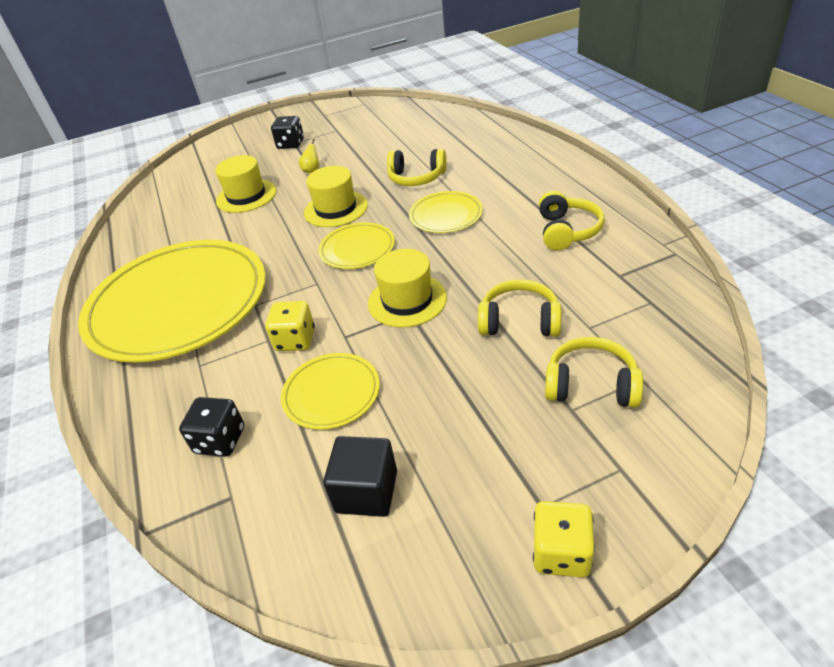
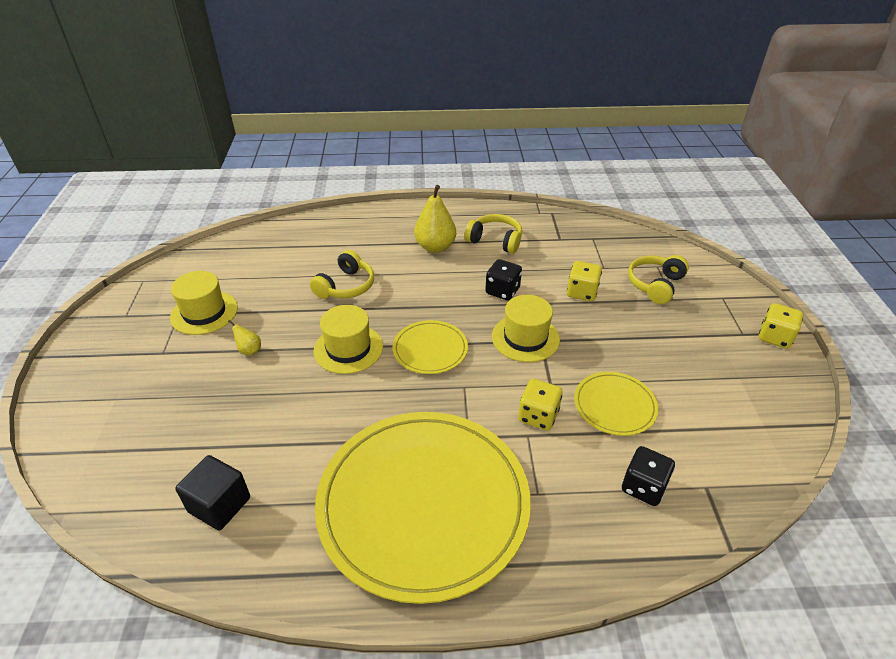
camera: 75 degrees left, 0 degrees up
(246, 196) = (246, 414): yellow hat -> yellow hat (204, 312)
(291, 144) = (163, 356): black dice -> black dice (502, 291)
(366, 491) = (717, 407): black cube -> black cube (219, 505)
(446, 215) = (423, 287): yellow plate -> none
(518, 199) = (435, 247): none -> yellow pear
(519, 321) = (582, 292): yellow headphones -> yellow dice

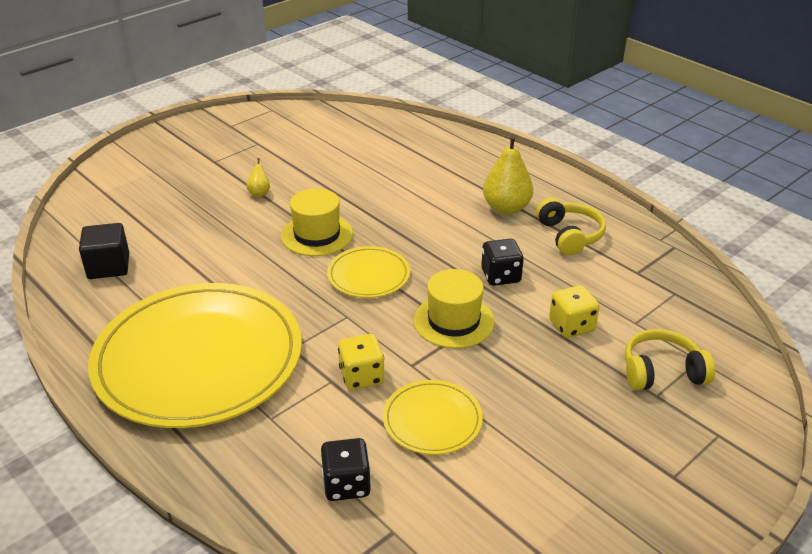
camera: 50 degrees right, 5 degrees down
(204, 312) = (273, 152): yellow hat -> none
(346, 286) = (387, 193): yellow headphones -> none
(774, 337) = (706, 507): yellow dice -> none

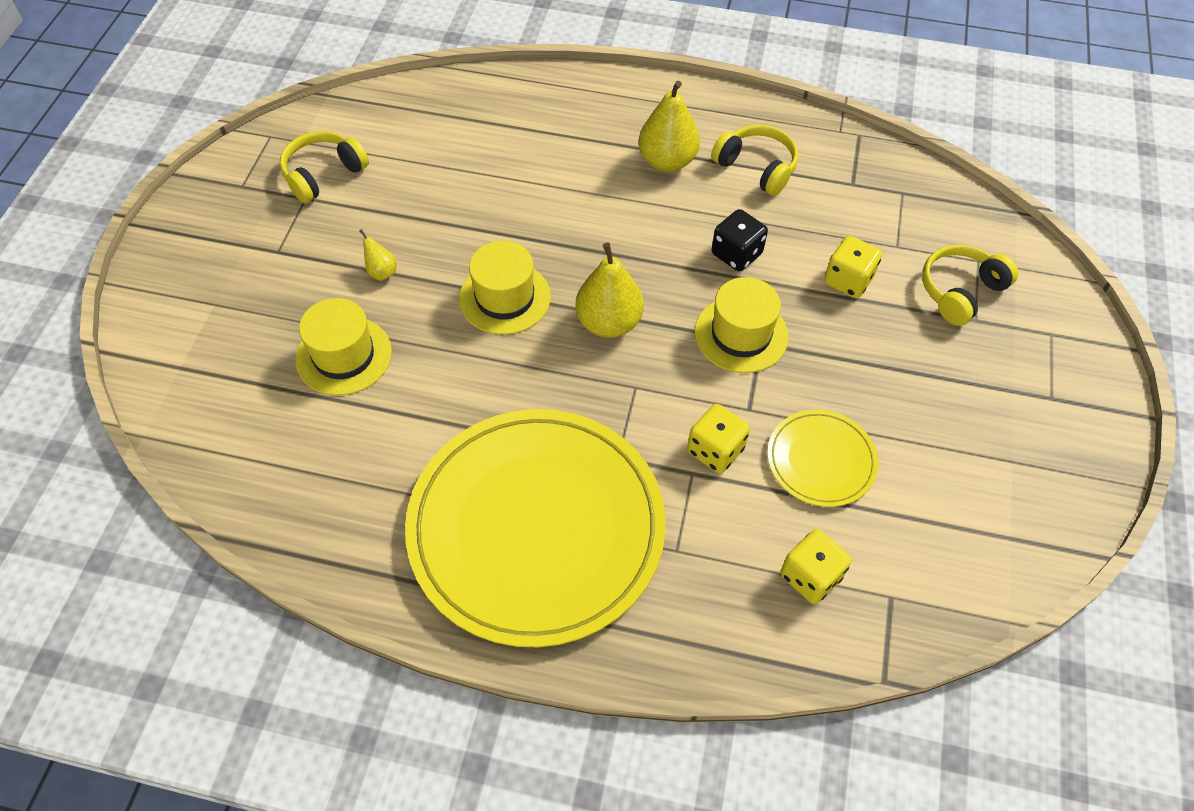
camera: 35 degrees left, 20 degrees up
(108, 266) = (307, 469): black cube -> none
(192, 223) = (343, 355): none -> yellow hat
(280, 136) = (323, 174): none -> yellow headphones
(346, 484) = (810, 576): black dice -> yellow dice
(368, 275) = (609, 322): yellow plate -> yellow pear

